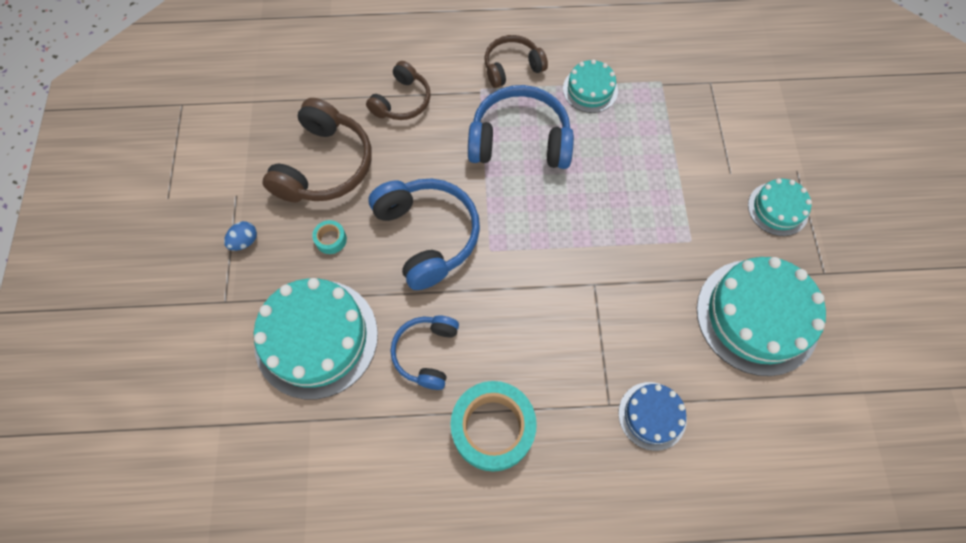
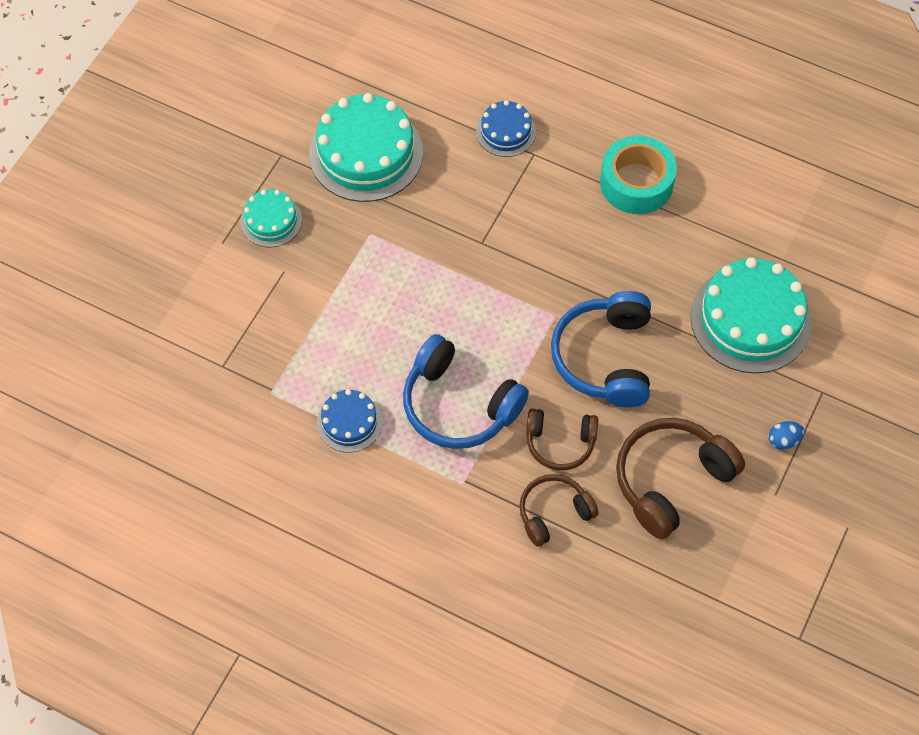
camera: 150 degrees left, 5 degrees down
(331, 239) = (699, 400): turquoise tape -> none
(426, 353) = (660, 261): blue headphones -> none
(512, 67) = (412, 491): brown headphones -> brown headphones (560, 443)
(590, 89) = (349, 422): turquoise cake -> blue cake

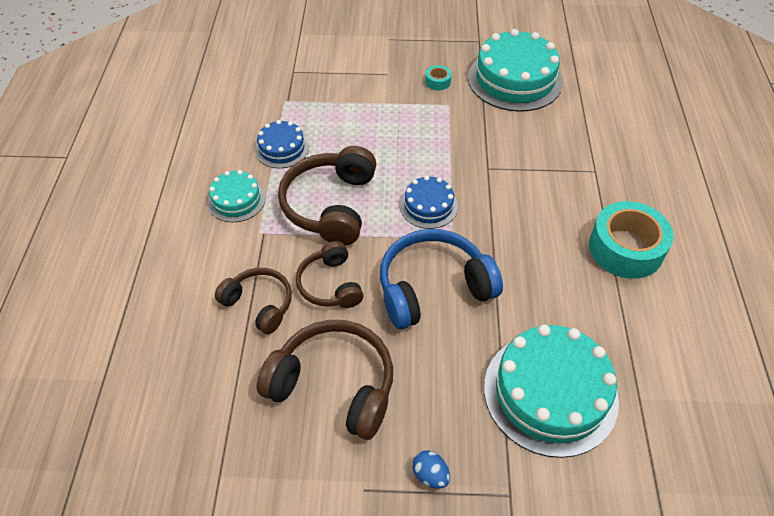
camera: 65 degrees right, 10 degrees down
(271, 221) = (423, 54): turquoise cake -> turquoise cake (236, 200)
(327, 227) = (438, 82): none -> turquoise tape
(459, 405) = (330, 205): blue headphones -> brown headphones
(506, 132) = (600, 147): blue cake -> blue cake (428, 206)

